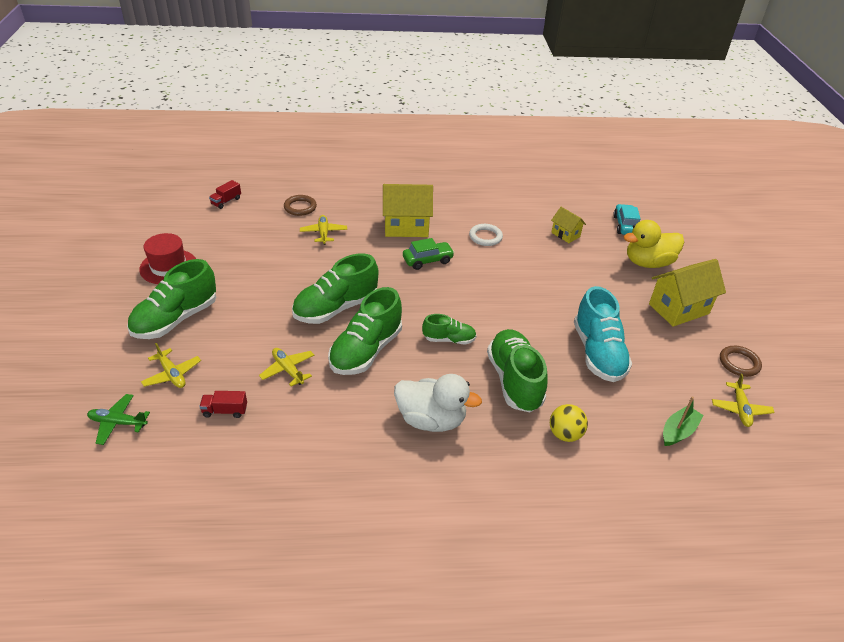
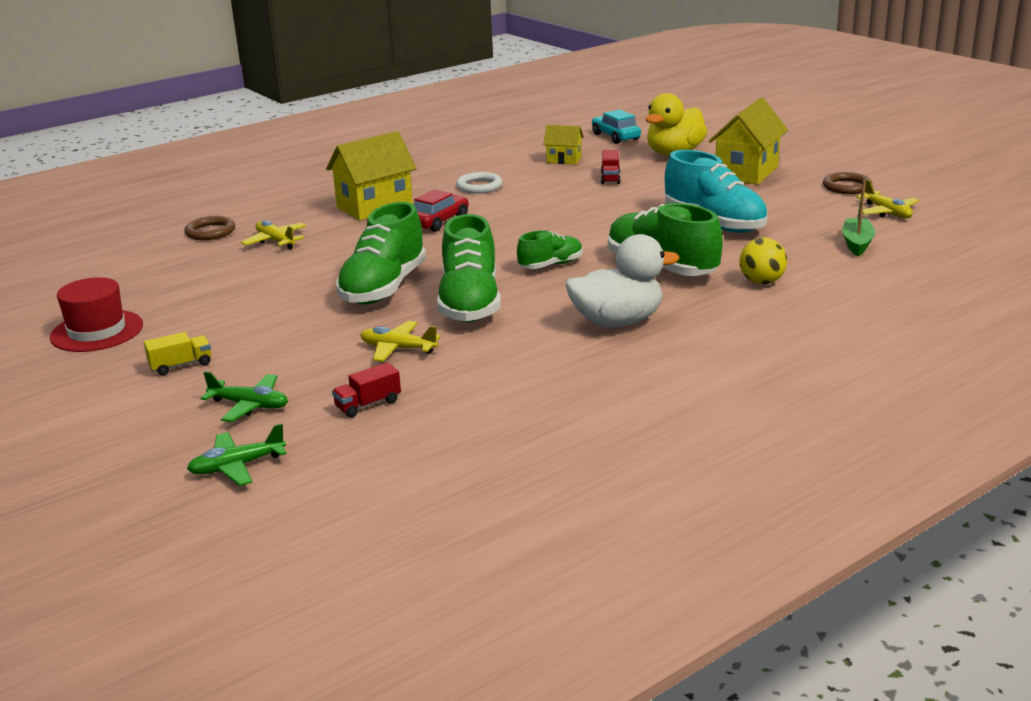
camera: 30 degrees left, 15 degrees down
(172, 374) = (249, 405): yellow plane -> green plane
(176, 319) = (181, 365): green shoe -> yellow truck
(226, 201) = (94, 257): red truck -> red truck (610, 178)
(427, 260) = (439, 221): green car -> red car

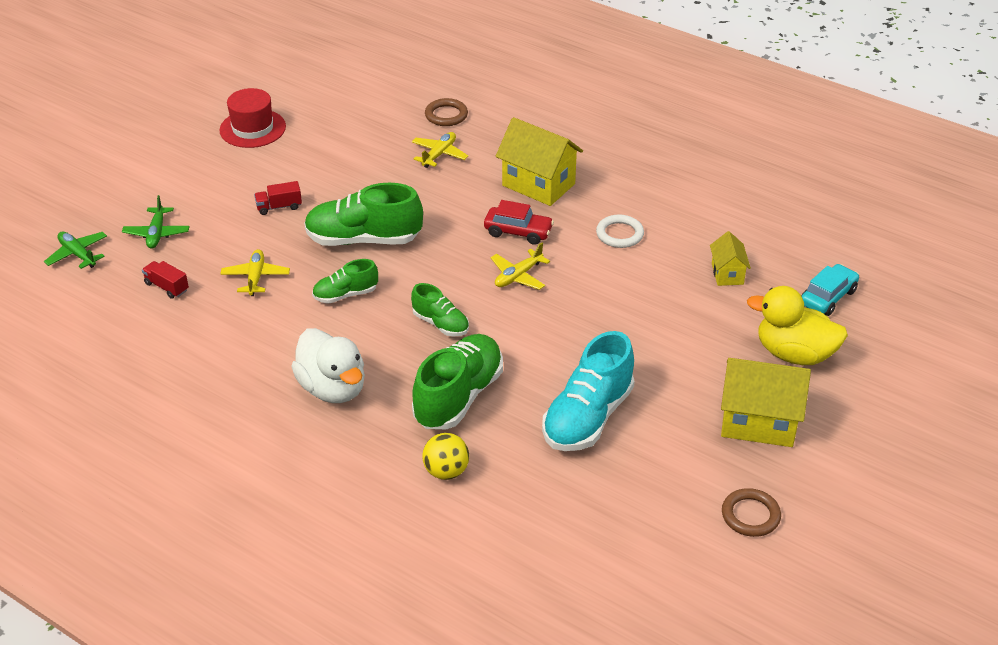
camera: 70 degrees right, 15 degrees up
(181, 365) = (209, 184): yellow truck -> none
(470, 304) = (345, 295): green shoe -> green shoe, size x0.55
(610, 178) = (687, 318): red truck -> red truck (279, 207)
(857, 243) = (572, 536): green boat -> none
(887, 212) = (679, 557): yellow plane -> yellow plane (518, 276)

